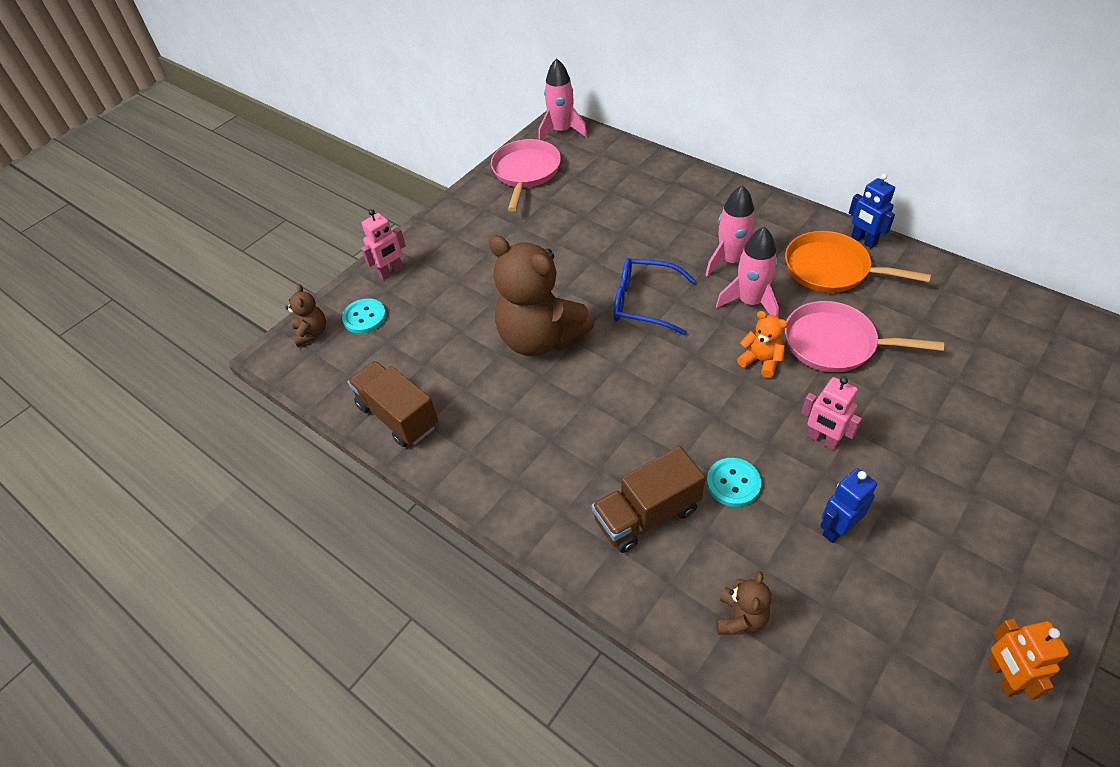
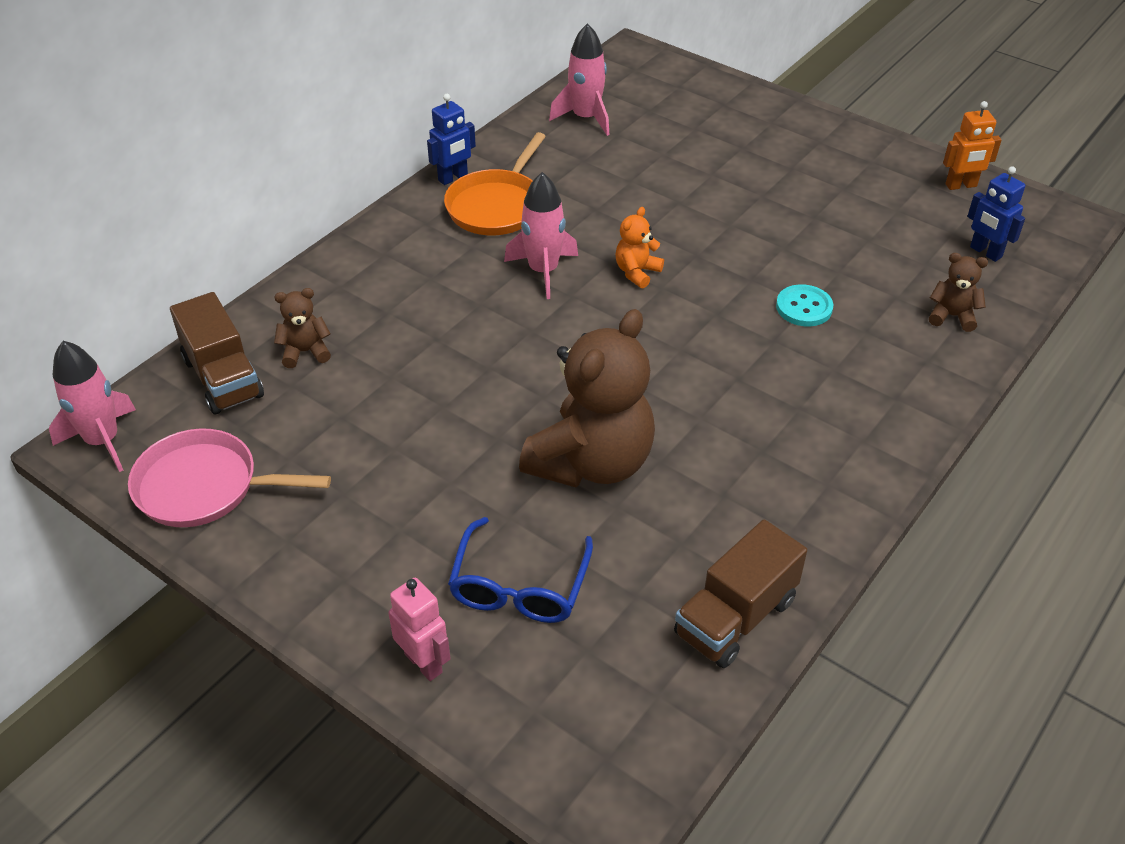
camera: 95 degrees left, 5 degrees down
(311, 333) = (561, 769): brown teddy bear -> brown teddy bear (305, 352)
(364, 317) = (531, 689): turquoise button -> none
(643, 303) = (534, 360): blue glasses -> blue glasses (519, 587)
(647, 515) = (853, 372): brown truck -> brown truck (223, 378)
(731, 261) = (468, 280): pink rocket -> pink rocket (585, 118)
(822, 439) = (742, 243): pink robot -> none
(835, 343) = (612, 218): pink pan -> none
(837, 529) = (845, 248): blue robot -> blue robot (985, 252)

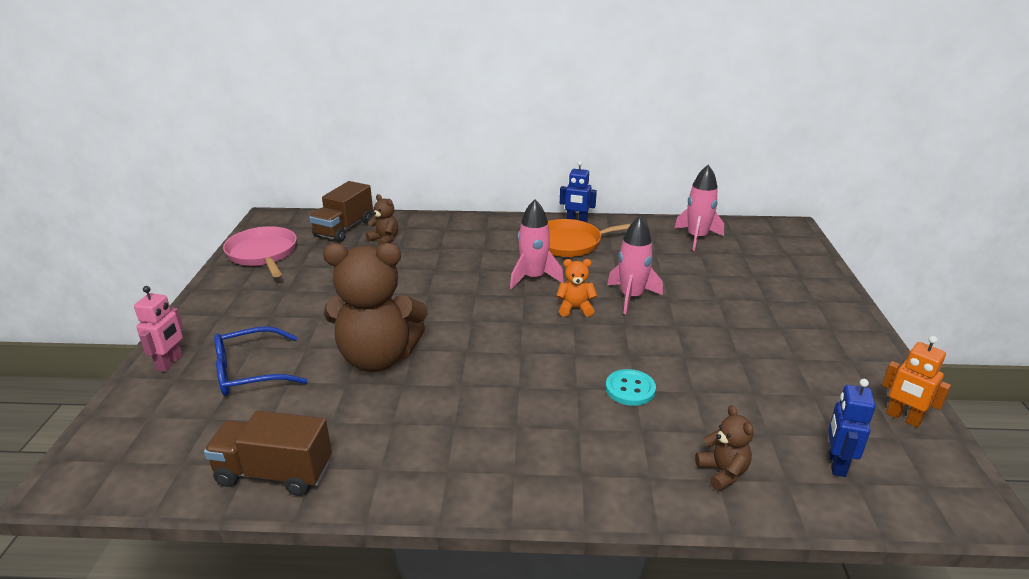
camera: 55 degrees right, 15 degrees down
(103, 441) = (275, 220): pink rocket -> pink rocket (631, 297)

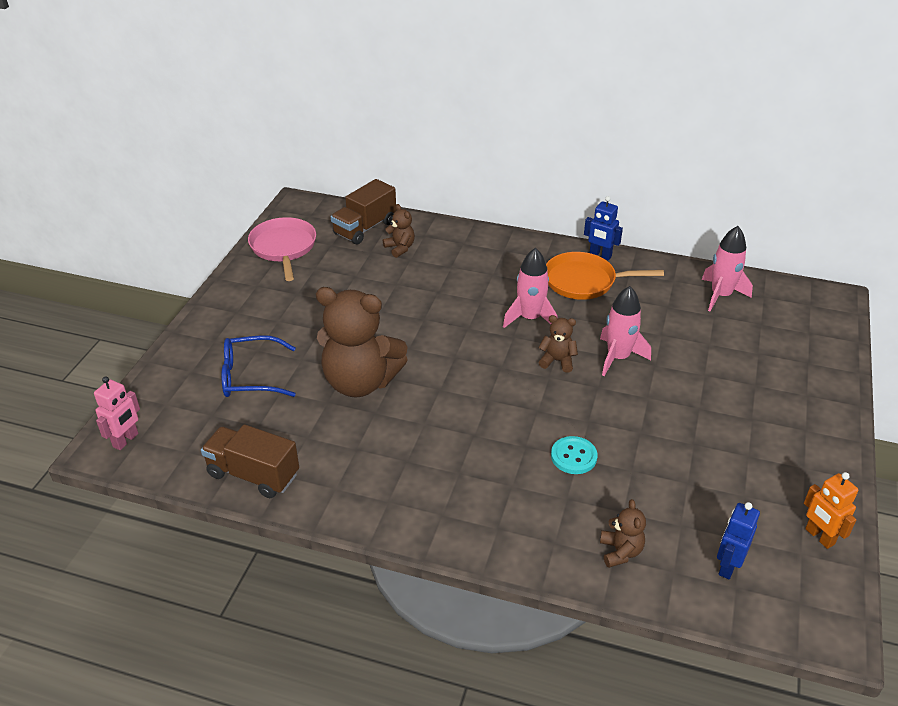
camera: 15 degrees right, 10 degrees up
(170, 363) = (188, 355): pink robot -> pink robot (126, 440)
(575, 308) = (557, 361): orange teddy bear -> brown teddy bear

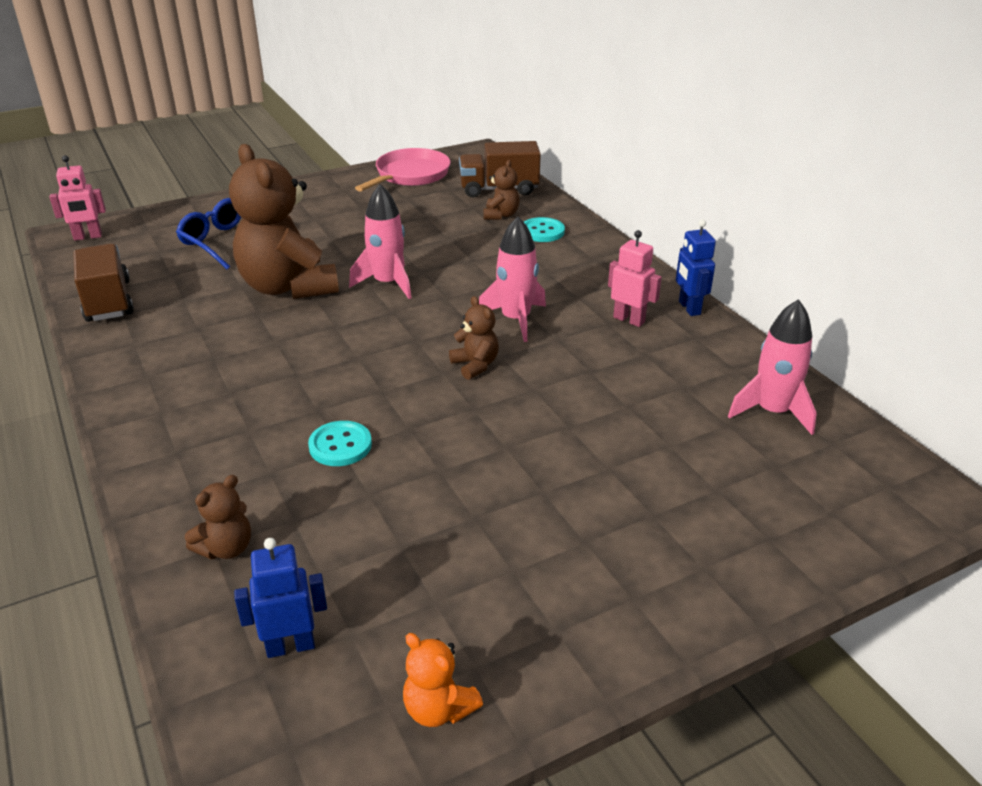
camera: 45 degrees right, 5 degrees down
(445, 247) = (542, 231): none -> turquoise button
(584, 281) = (629, 320): orange pan -> pink robot
(618, 357) = (541, 397): pink rocket -> pink rocket (387, 283)
(819, 537) = (438, 709): orange robot -> orange teddy bear

